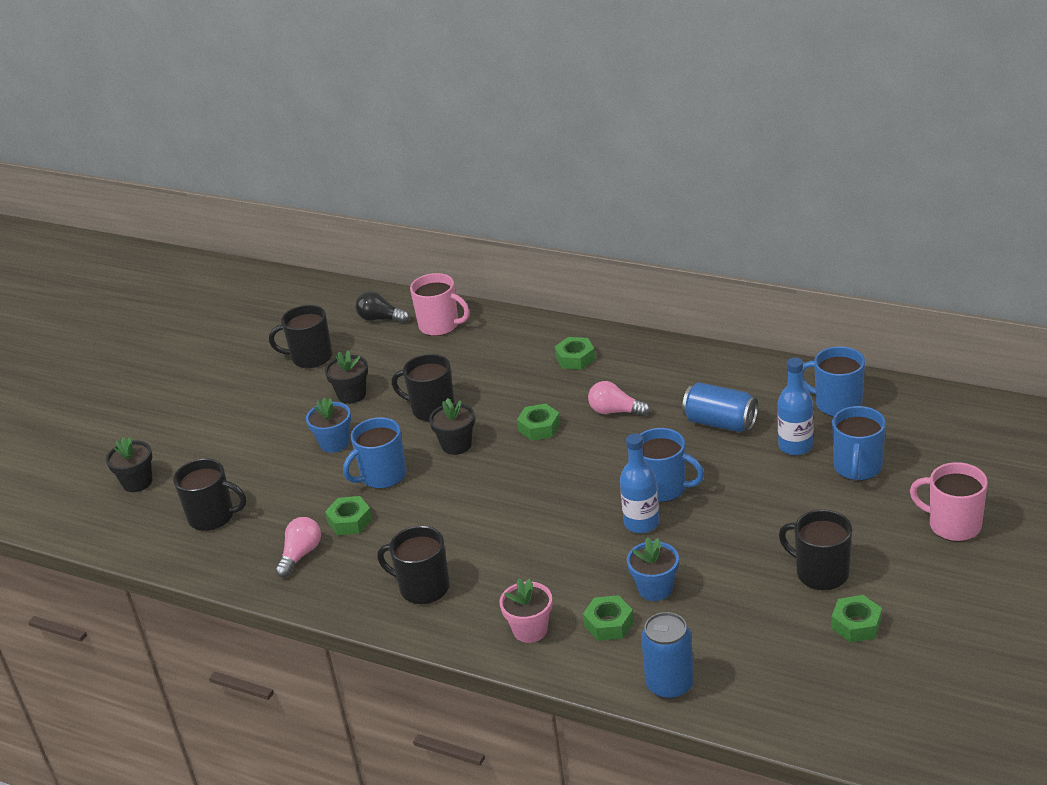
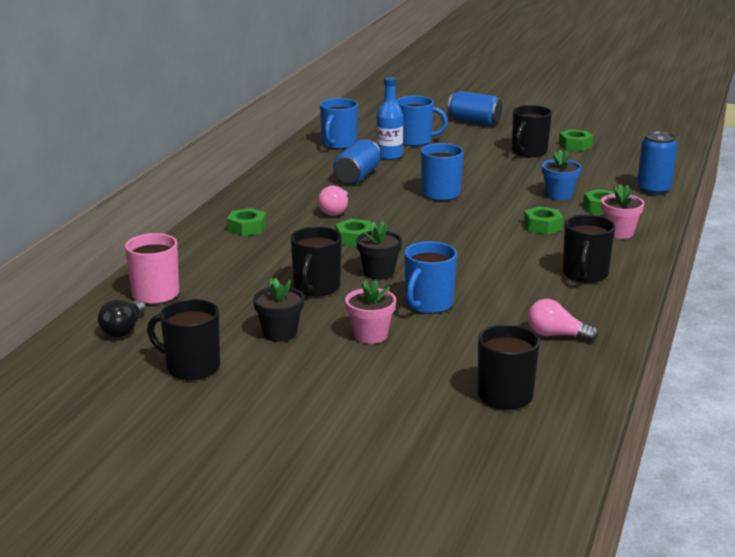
camera: 100 degrees left, 10 degrees down
(137, 482) = (444, 462): black flower pot -> none
(310, 357) = (191, 367): black mug -> black mug turned 120 degrees clockwise
(334, 443) = (370, 335): blue flower pot -> pink flower pot
(350, 521) = (500, 315): green nut -> green nut (542, 226)
(382, 476) = (428, 304): blue mug -> blue mug turned 75 degrees clockwise
(641, 523) = (485, 200): blue bottle -> none
(953, 525) = (474, 122): pink mug -> blue can

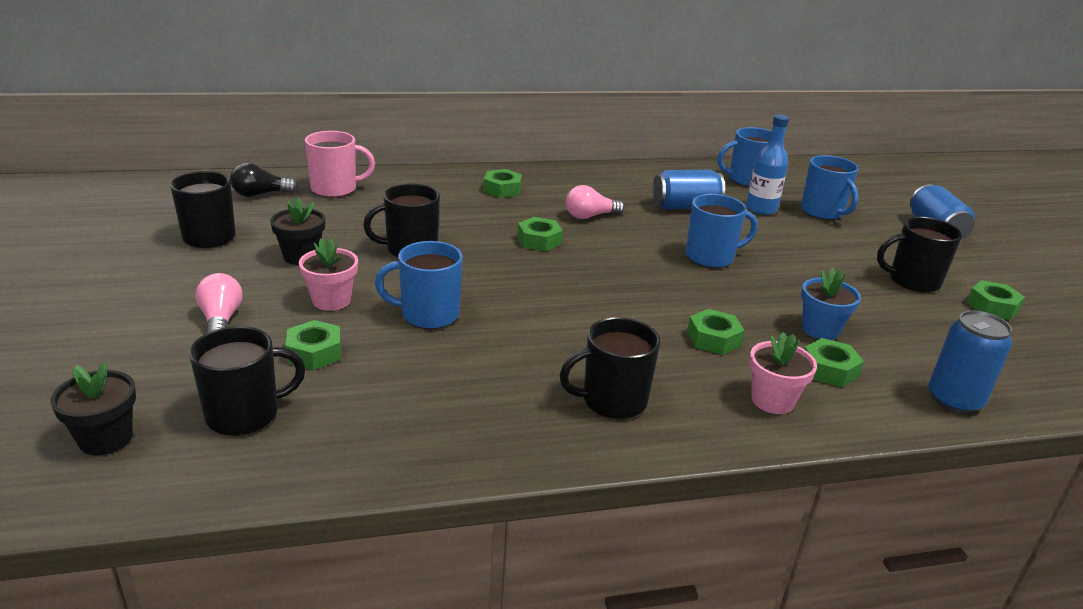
camera: 55 degrees right, 5 degrees up
(379, 273) = (475, 271): black flower pot -> black flower pot (106, 439)
(443, 356) = (314, 352): none -> green nut
(556, 335) = (422, 417): pink light bulb -> pink light bulb (221, 320)

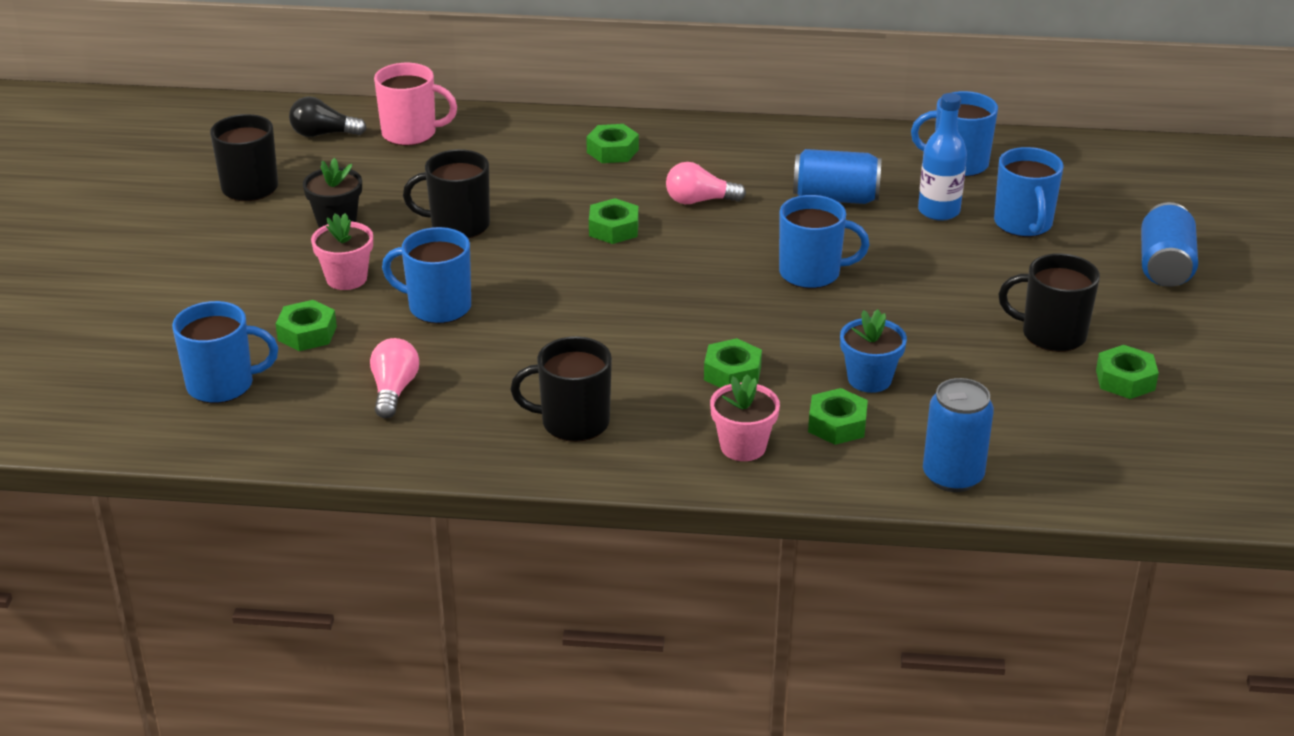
camera: 20 degrees right, 5 degrees up
(106, 439) = (102, 389): black flower pot -> none
(221, 320) = (231, 288): pink light bulb -> pink light bulb (394, 390)
(245, 414) = (222, 385): black mug -> blue mug

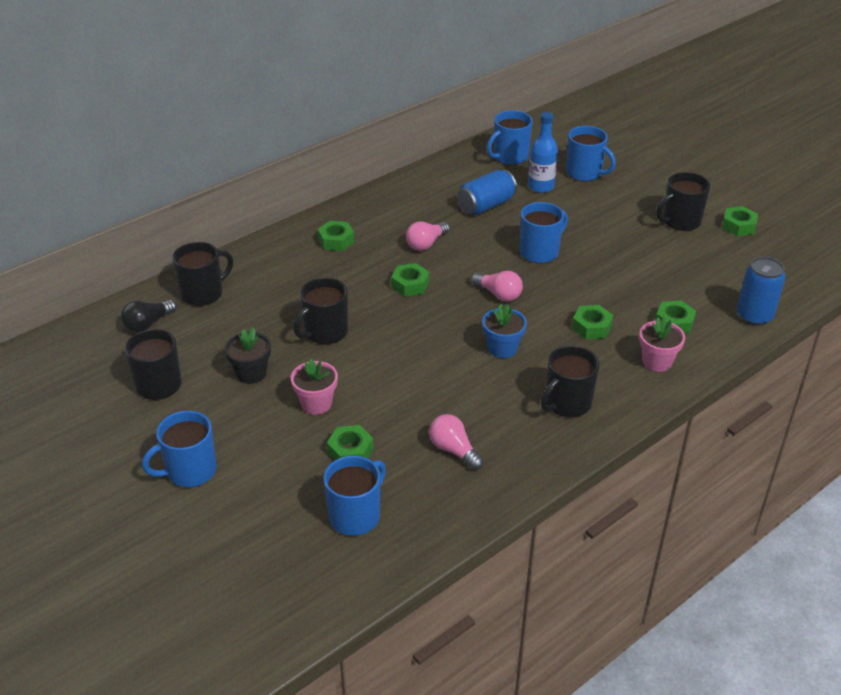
camera: 45 degrees left, 5 degrees up
(411, 133) = (203, 293): pink mug -> black mug
(437, 307) = (395, 387): blue mug -> blue mug (190, 471)
(689, 287) = (498, 294): none -> pink light bulb
(869, 379) = (650, 291): blue flower pot -> blue flower pot (502, 348)
(1165, 267) = (668, 162): blue can -> none

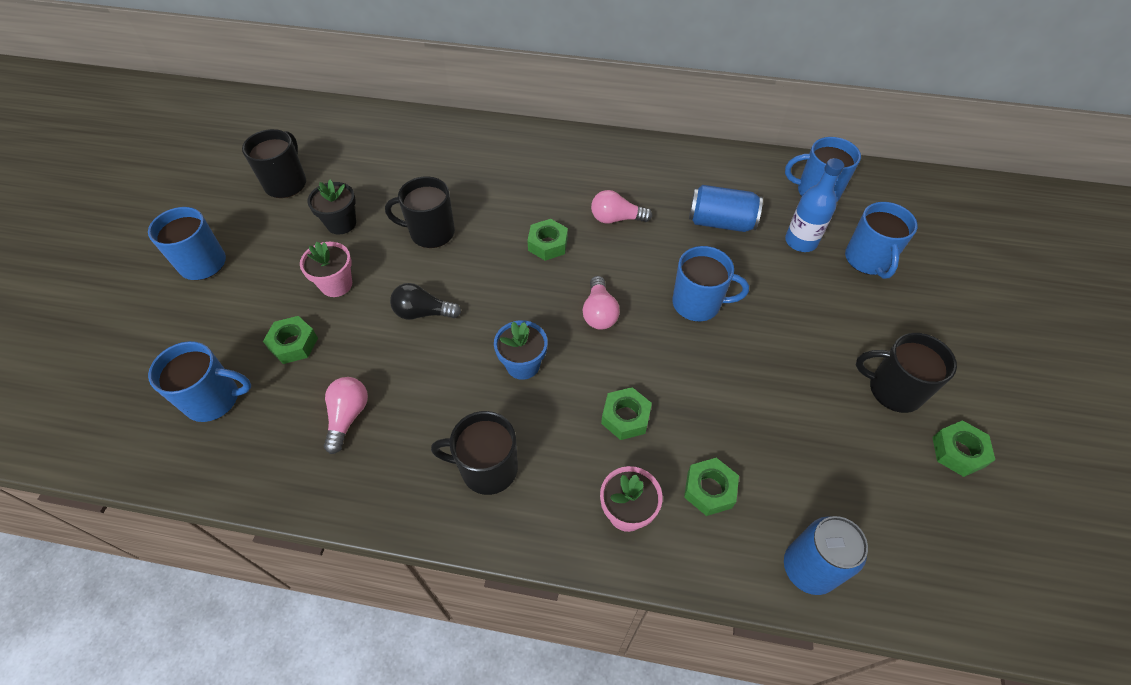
camera: 50 degrees right, 15 degrees up
(148, 324) = (350, 134): black light bulb -> black light bulb (423, 312)
(203, 293) = (412, 138): black mug -> none
(336, 240) = (556, 163): green nut -> none

